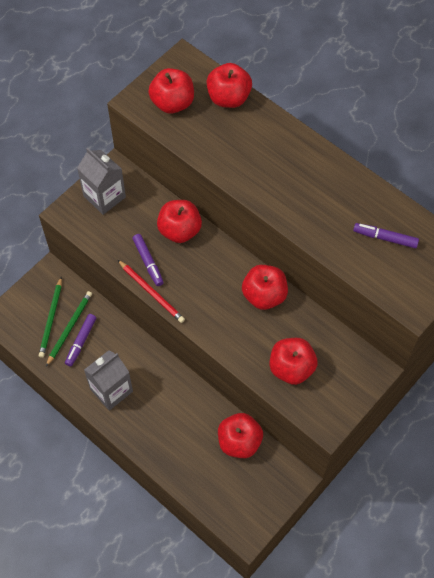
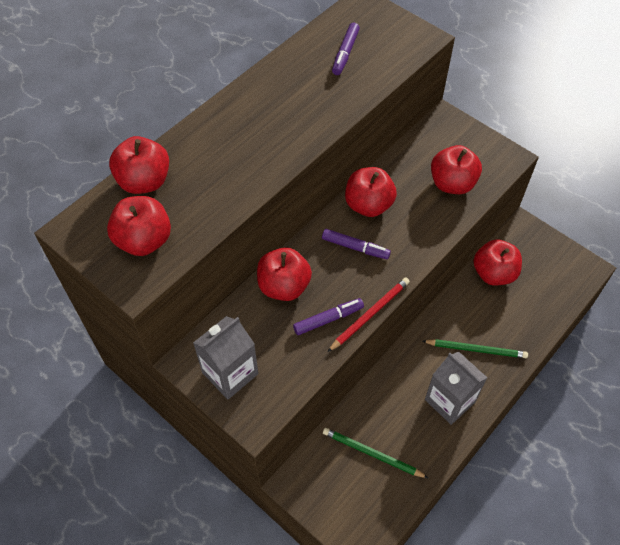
camera: 90 degrees left, 5 degrees down
(51, 319) = (360, 477): green pencil -> green pencil (476, 349)
(81, 341) = (390, 438): purple marker -> purple marker (355, 247)

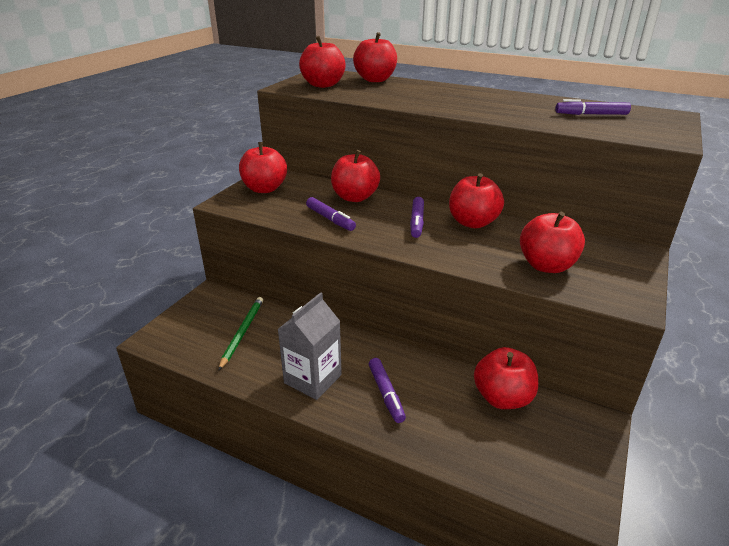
camera: 75 degrees right, 25 degrees down
(230, 373) = (264, 189): grey carton -> red apple
(370, 314) = (344, 237): red pencil -> none
(476, 349) = (386, 393): green pencil -> purple marker

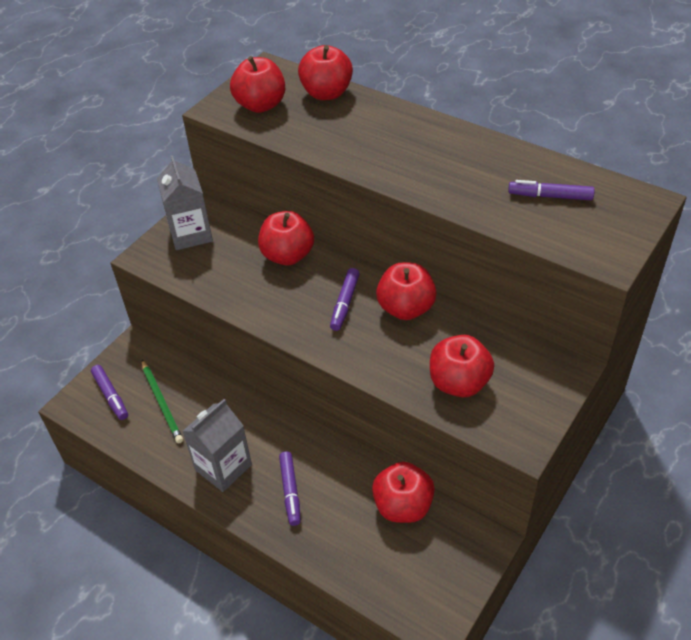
camera: 10 degrees right, 15 degrees up
(242, 332) = (162, 403): green pencil -> green pencil turned 135 degrees clockwise
(264, 189) = (190, 234): red apple -> grey carton
(330, 219) = (253, 292): purple marker -> purple marker (111, 395)

